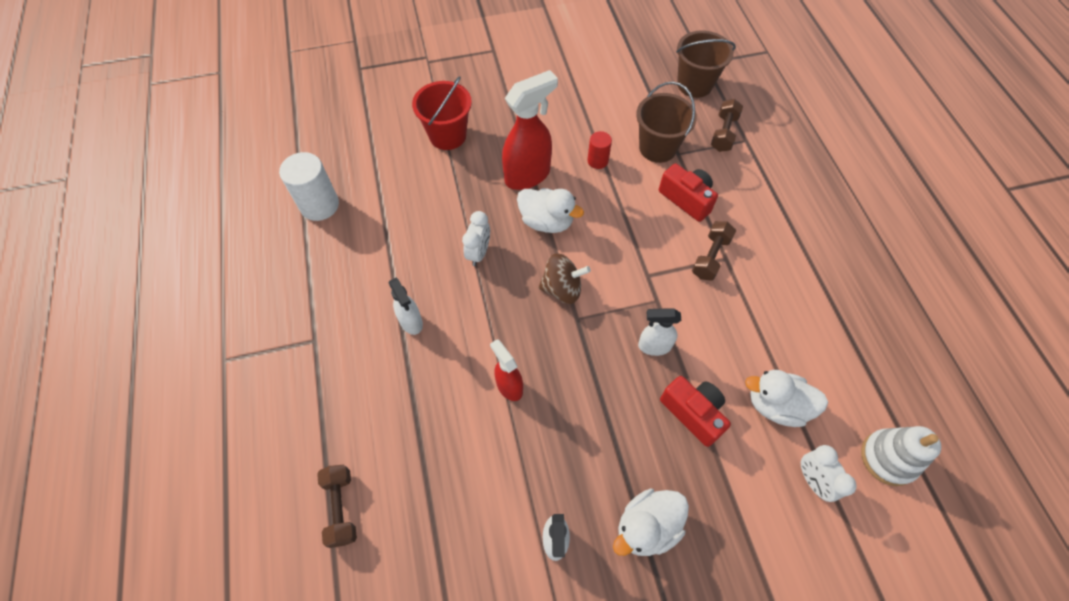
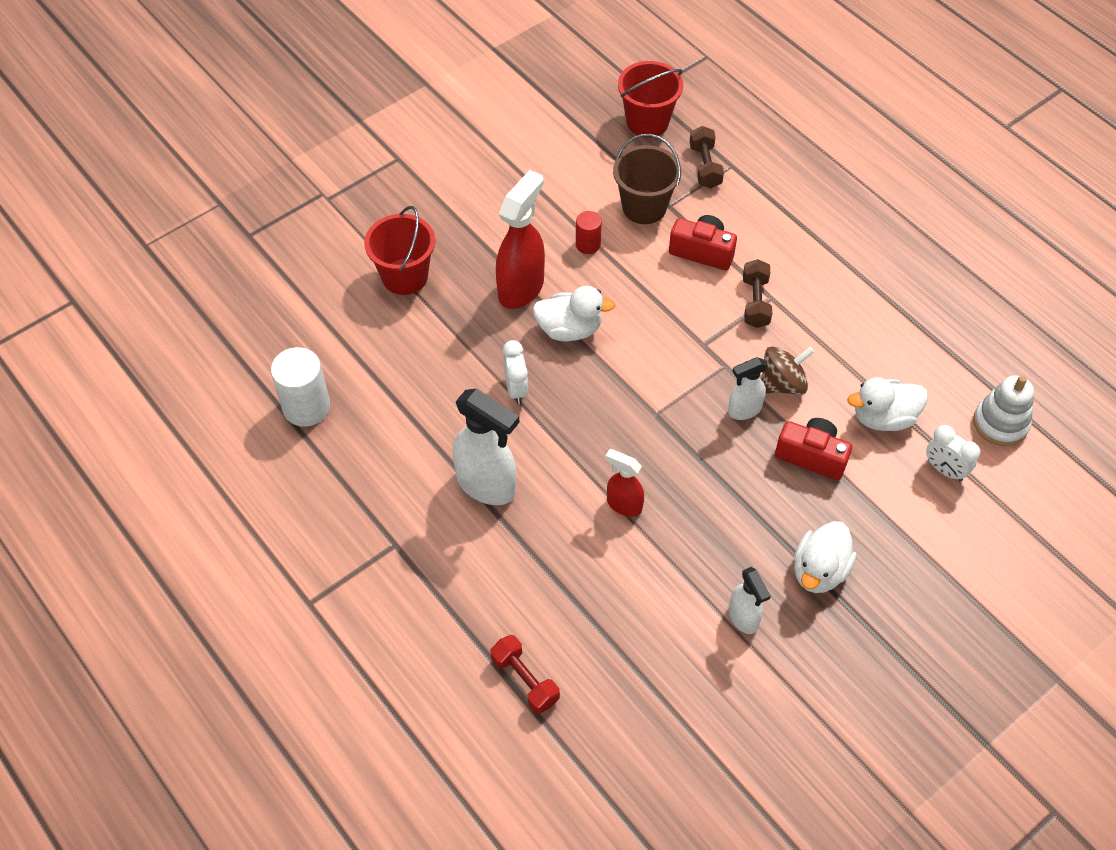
camera: 25 degrees left, 5 degrees down
(341, 508) = (525, 680): brown dumbbell -> red dumbbell
(411, 322) = (487, 485): white spray bottle -> white spray bottle, size x1.76
(562, 289) = (624, 391): brown spinning top -> brown spinning top (782, 384)
(694, 84) = (647, 122): brown bucket -> red bucket

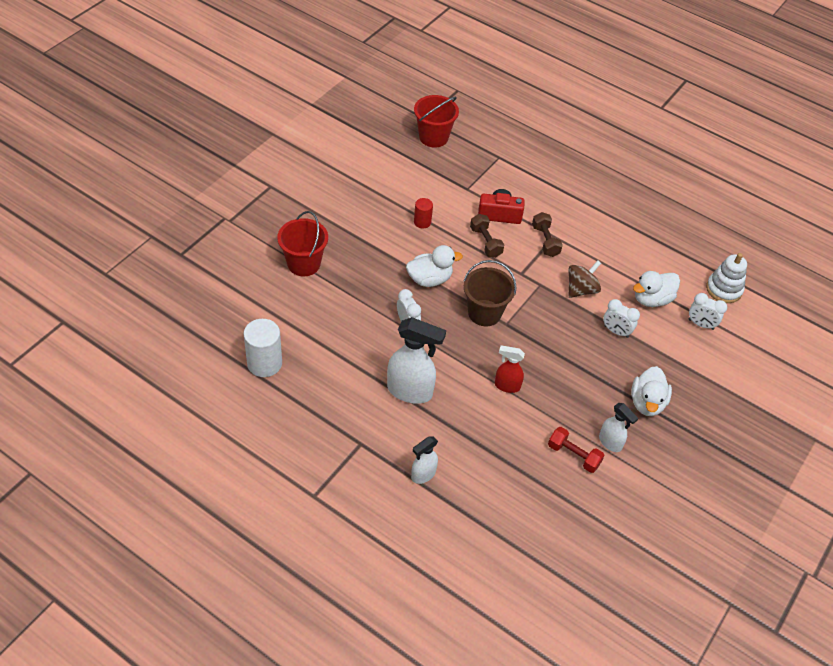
camera: 20 degrees left, 5 degrees down
(521, 288) = (387, 258): red spray bottle -> none
(525, 680) = (482, 514): red dumbbell -> red dumbbell (573, 455)
(644, 207) = (451, 192): brown bucket -> brown bucket (484, 313)
(705, 166) = (481, 160): brown dumbbell -> brown dumbbell (485, 242)
(744, 410) = (563, 310): white spray bottle -> white spray bottle (423, 475)
(811, 456) = (616, 331): red camera -> white clock

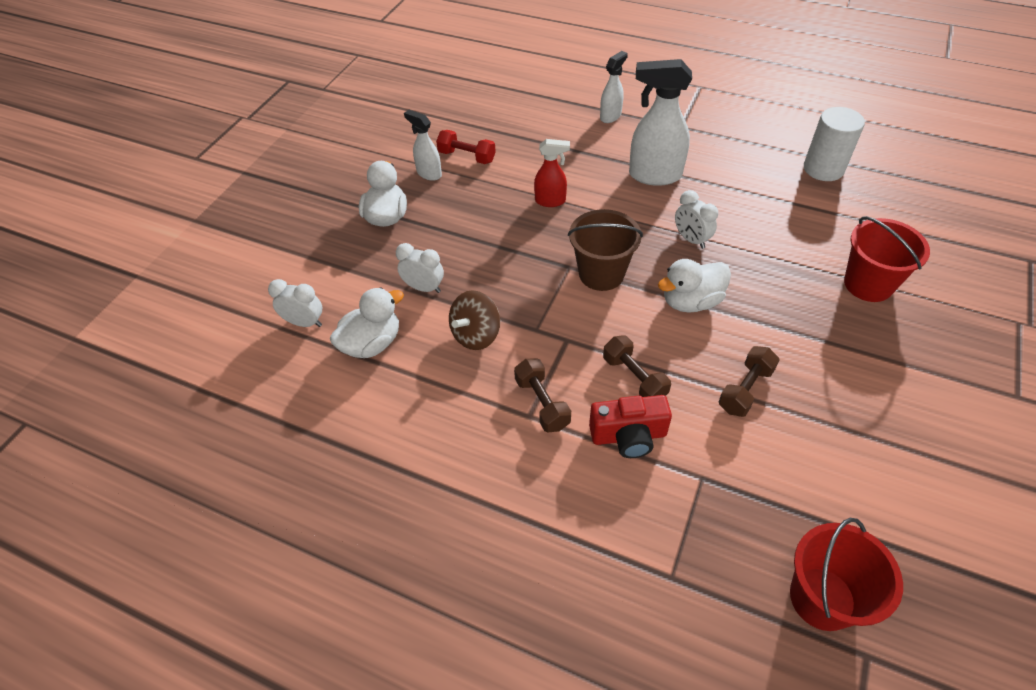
camera: 175 degrees right, 0 degrees up
(422, 222) = (745, 389): red cylinder -> brown dumbbell
(724, 289) = (258, 384): white stacking toy -> none

